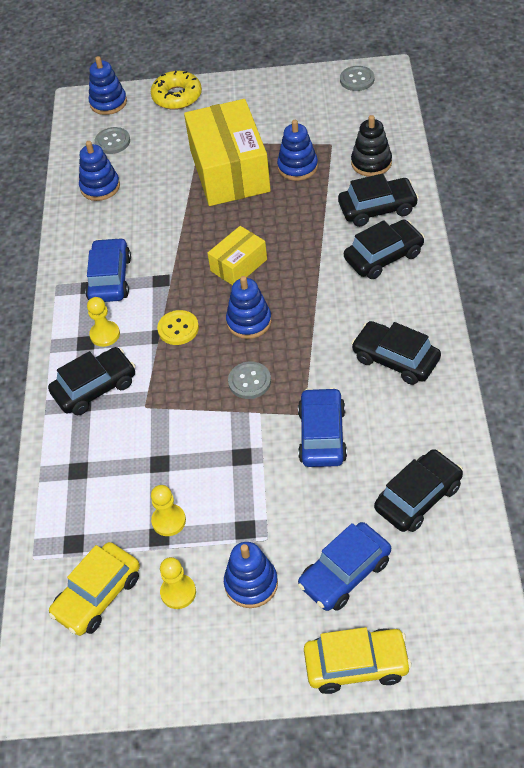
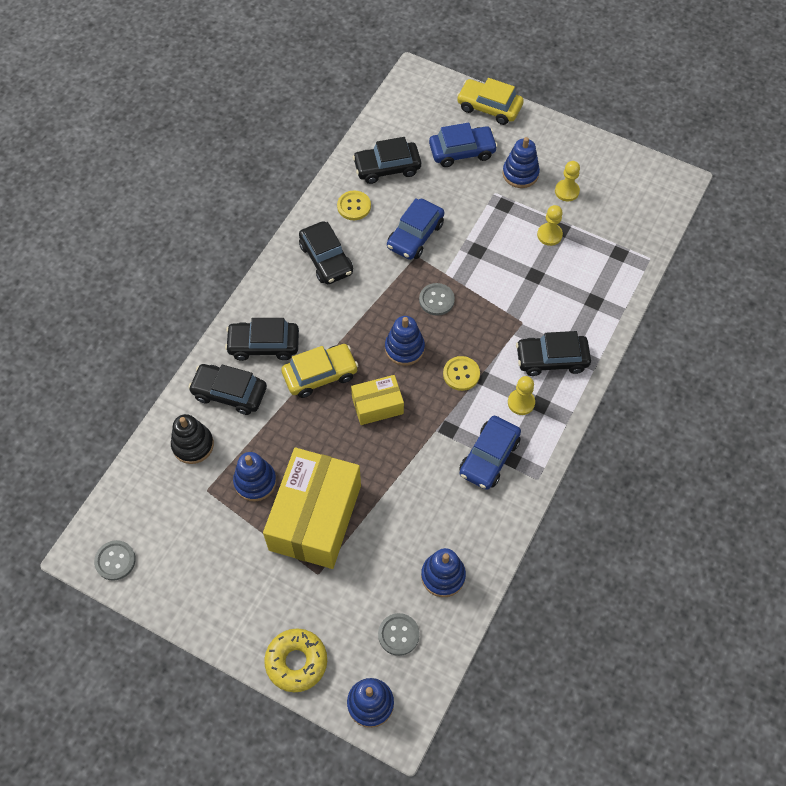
camera: 155 degrees left, 10 degrees up
(98, 595) = (617, 215): yellow car -> yellow car (320, 375)
(416, 429) = (354, 206): none -> yellow button

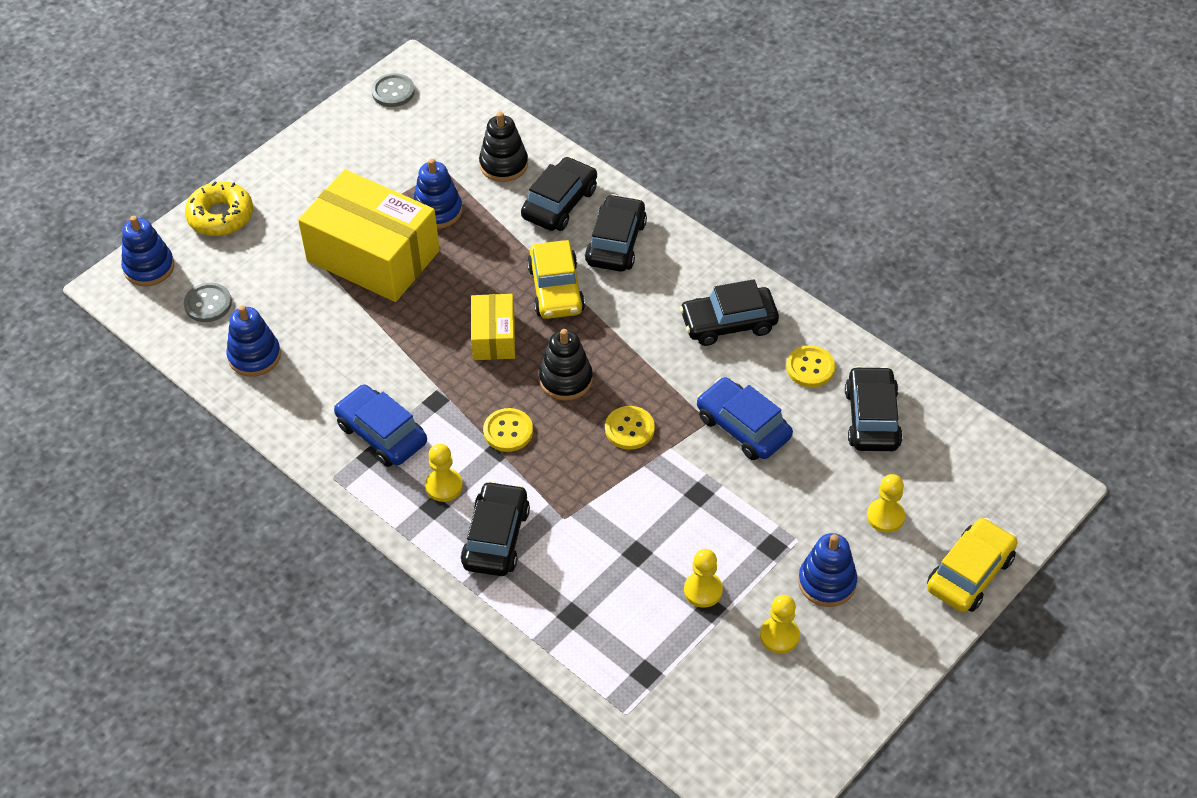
camera: 105 degrees right, 10 degrees down
(404, 348) = (566, 379): blue stacking toy -> black stacking toy
(436, 300) = (629, 429): grey button -> yellow button
(462, 151) = (885, 516): blue car -> yellow pawn

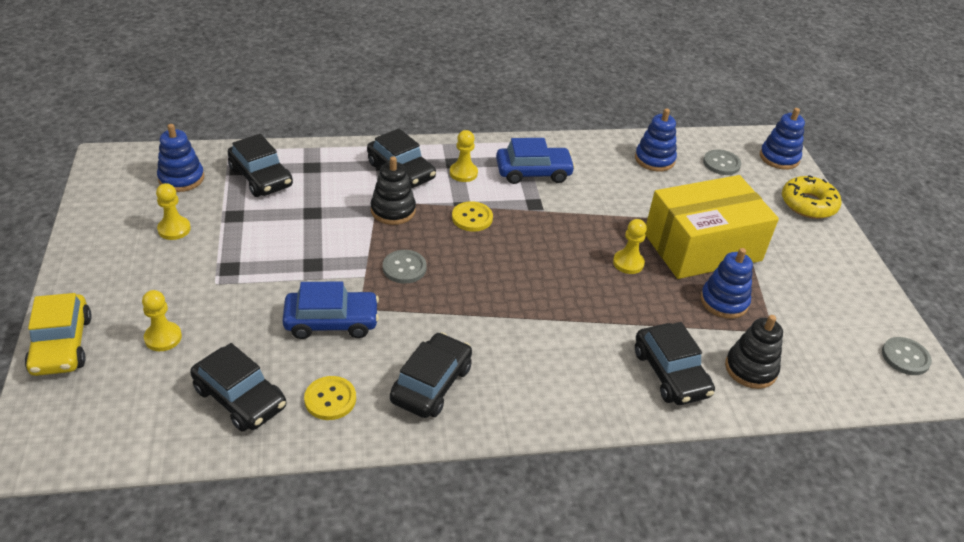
camera: 125 degrees right, 10 degrees down
(494, 337) = (561, 257): yellow box -> none
(556, 289) = (574, 313): yellow car -> none
(566, 379) = (483, 266): black stacking toy -> black stacking toy (393, 210)
(616, 243) = (590, 377): black car -> black car (261, 177)
(629, 429) = (404, 268): yellow button -> grey button
(703, 590) = (249, 221): yellow pawn -> yellow pawn (628, 263)
(827, 582) = (170, 273): blue stacking toy -> blue stacking toy (181, 178)

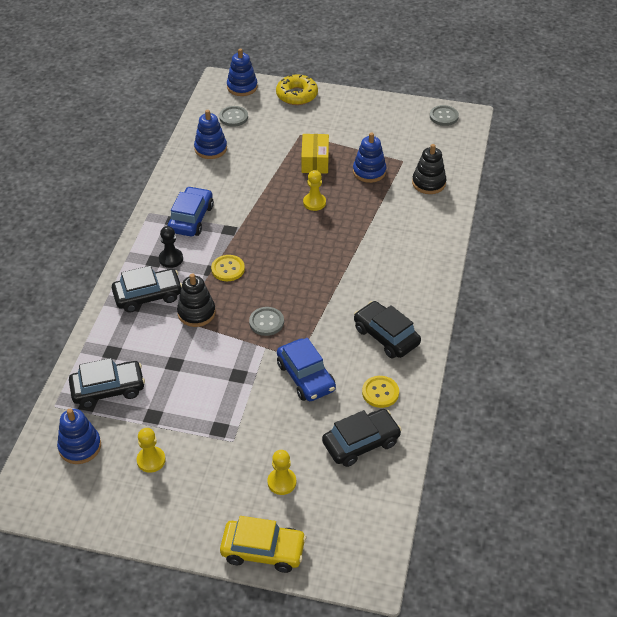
camera: 65 degrees left, 5 degrees up
(331, 322) = (306, 377): blue car -> blue car turned 135 degrees clockwise
(463, 173) = (171, 259): yellow pawn -> black pawn
(670, 373) = (419, 219): black car -> none
(702, 247) = (315, 161): yellow box -> yellow box, size x0.51

